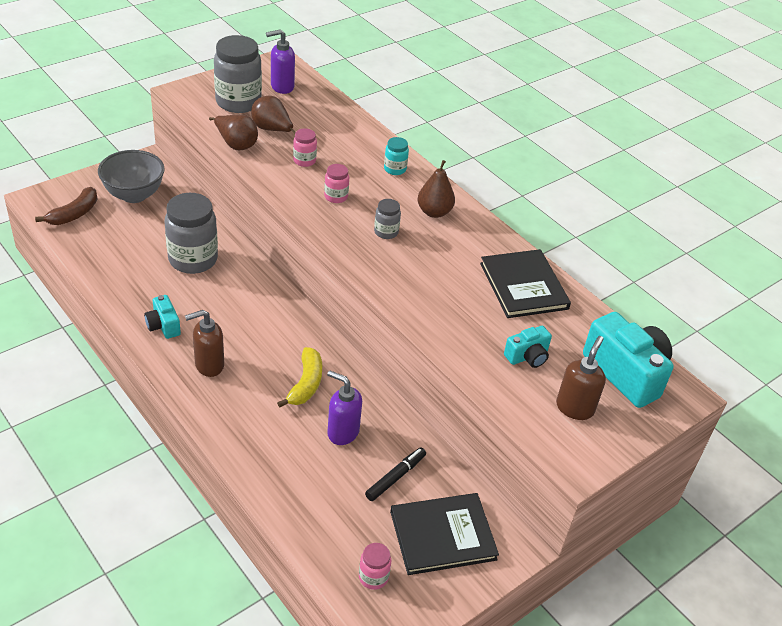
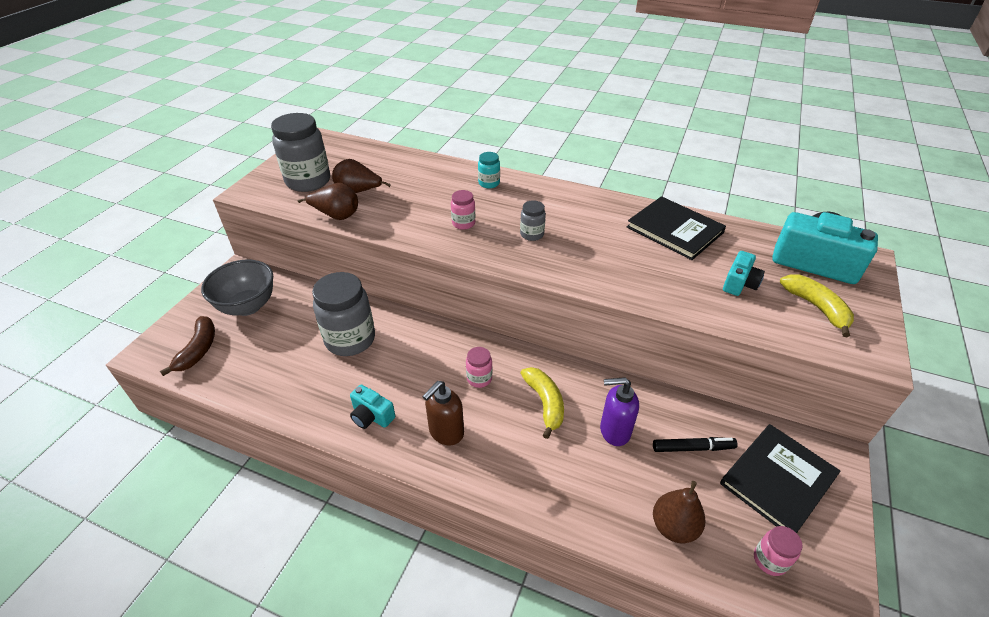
camera: 25 degrees left, 0 degrees up
(281, 87) = (336, 156): purple soap dispenser -> none
(304, 161) = (409, 205): pink jar -> pink jar (479, 378)
(395, 477) = (692, 448): black marker -> black marker turned 75 degrees clockwise
(434, 212) = (552, 203): brown pear -> brown pear (674, 526)
(575, 407) = (816, 307): brown soap dispenser -> yellow banana

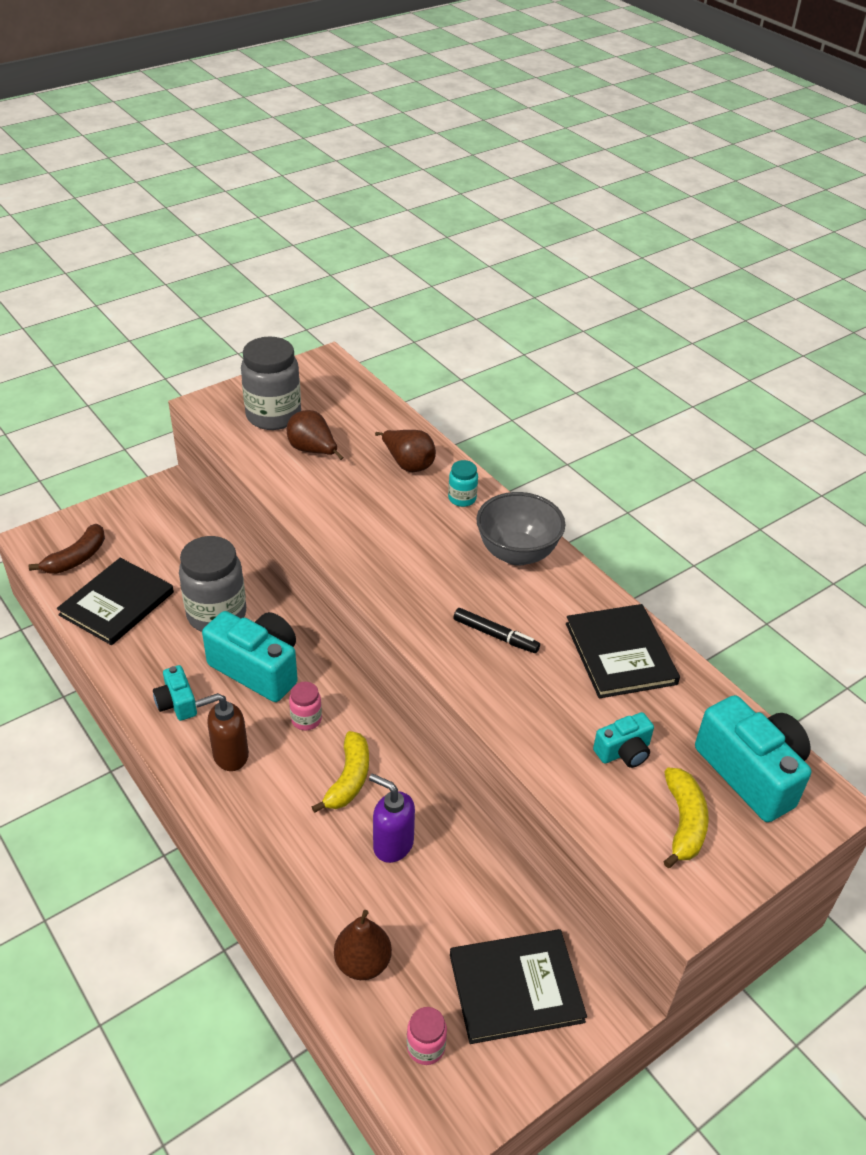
camera: 30 degrees right, 0 degrees up
(248, 306) = (149, 531): grey bowl -> grey bowl (517, 553)
(261, 367) = (117, 604): none -> black book
(336, 215) = (268, 471): brown pear -> brown pear (408, 464)
(413, 361) = (258, 669): none -> turquoise camera
(463, 223) = (388, 537): pink jar -> none
(532, 234) = (448, 584): grey jar -> none
(692, 448) = (457, 906): black marker -> black marker (495, 635)

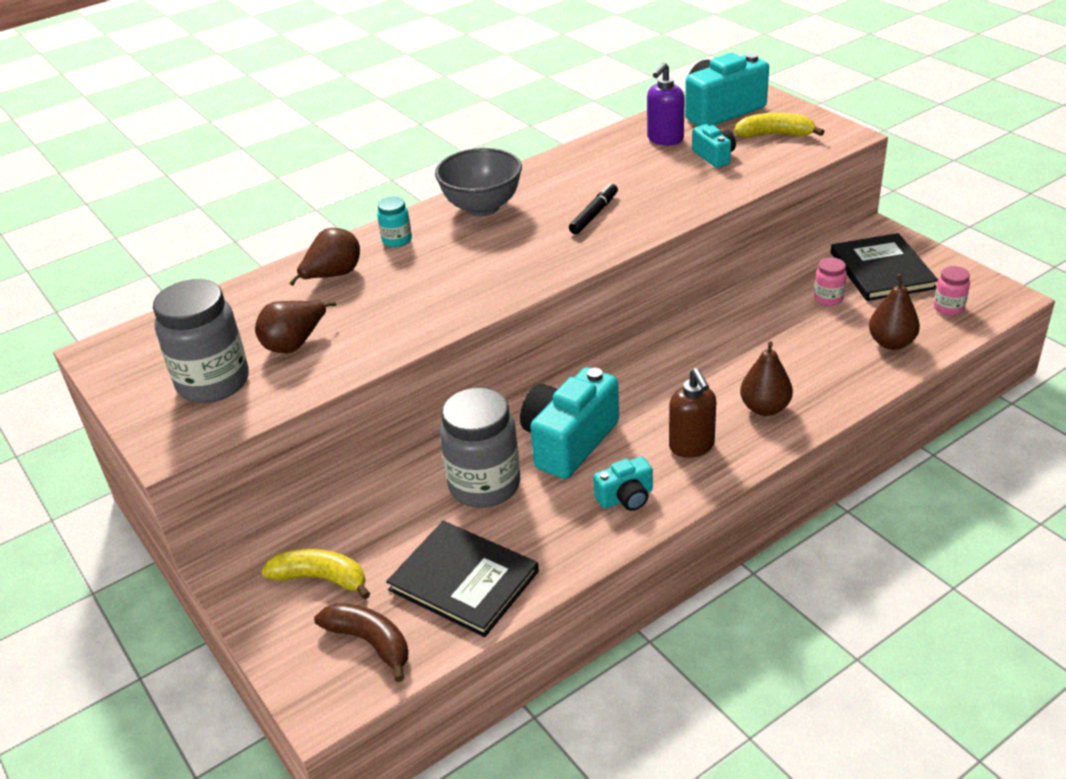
camera: 85 degrees left, 5 degrees down
(272, 820) = (765, 408): none -> brown pear
(306, 719) = (636, 399): pink jar -> pink jar (828, 298)
(349, 779) = (705, 366): yellow banana -> yellow banana (321, 578)
(392, 844) = (771, 335): purple soap dispenser -> purple soap dispenser (665, 139)
(620, 653) = (608, 158): black book -> none

